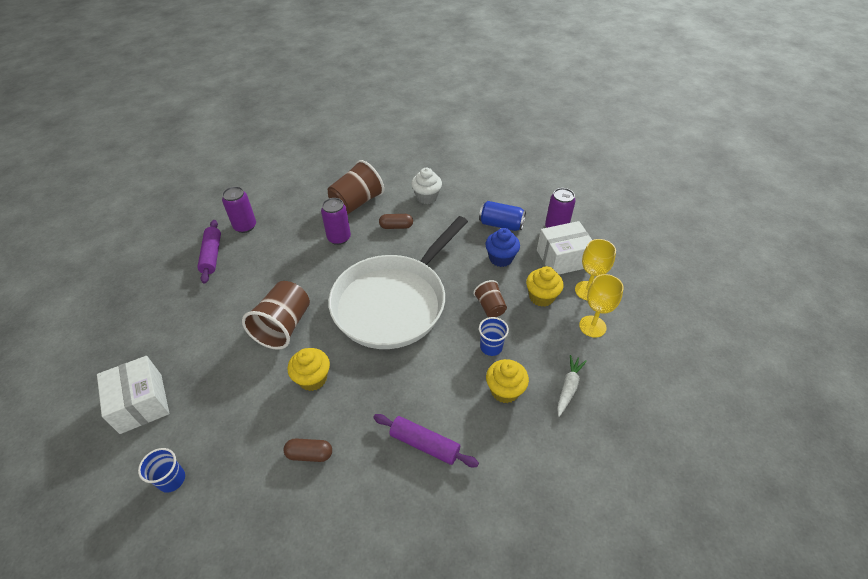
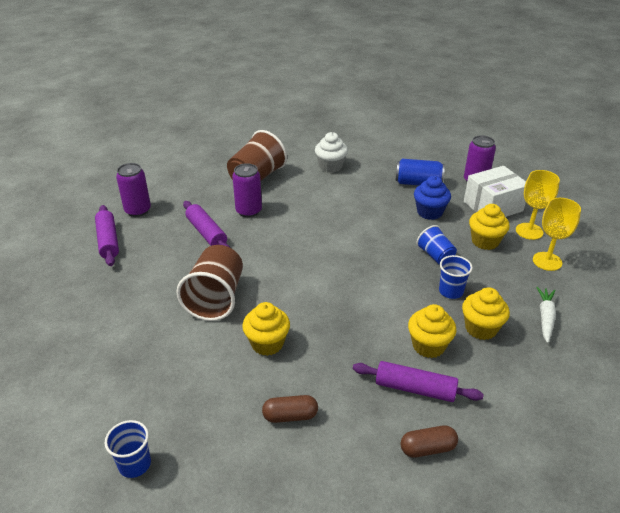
camera: 10 degrees left, 10 degrees down
(141, 403) = (71, 393): white box -> none
(296, 257) = (206, 233): none -> purple rolling pin
(393, 302) = (331, 263): white pan -> none
(396, 226) = (308, 195): brown capsule -> brown capsule (427, 448)
(451, 402) = (428, 346): none -> yellow cupcake
(490, 307) = (435, 256): brown cup -> blue cup

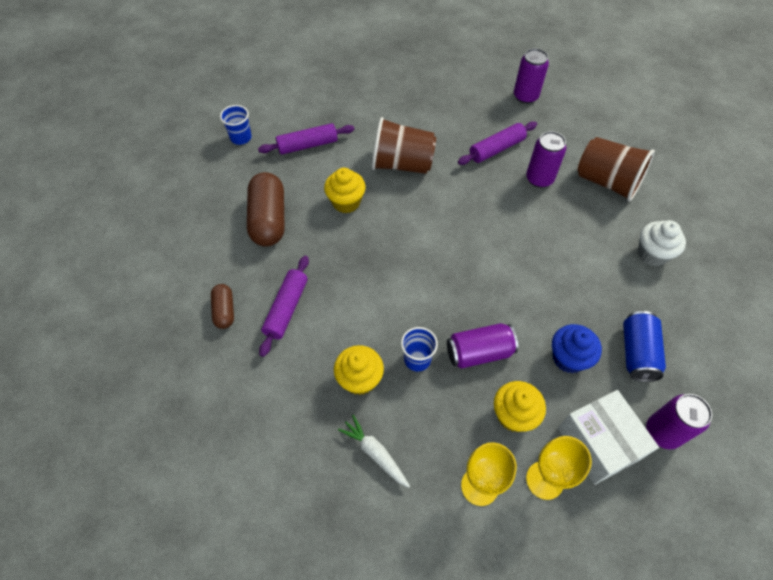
camera: 90 degrees right, 20 degrees up
(108, 241) = (476, 85): purple rolling pin -> purple rolling pin (308, 145)
(290, 416) = (269, 219): brown capsule -> brown capsule, size x1.88
(428, 346) = (337, 326): yellow cupcake -> none
(435, 256) = (479, 352): blue cup -> purple can
(545, 317) = (375, 453): white carrot -> white carrot turned 150 degrees counterclockwise

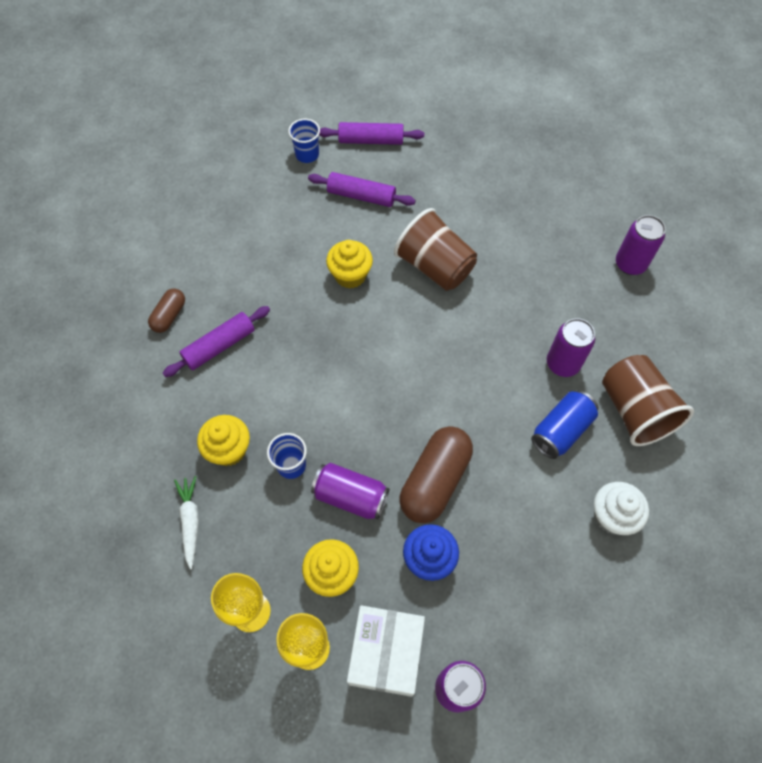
camera: 35 degrees right, 5 degrees up
(269, 219) = (269, 252): brown capsule -> brown capsule (435, 481)
(496, 149) = (545, 305): purple rolling pin -> purple rolling pin (371, 140)
(637, 353) = (501, 600): blue can -> blue can (561, 430)

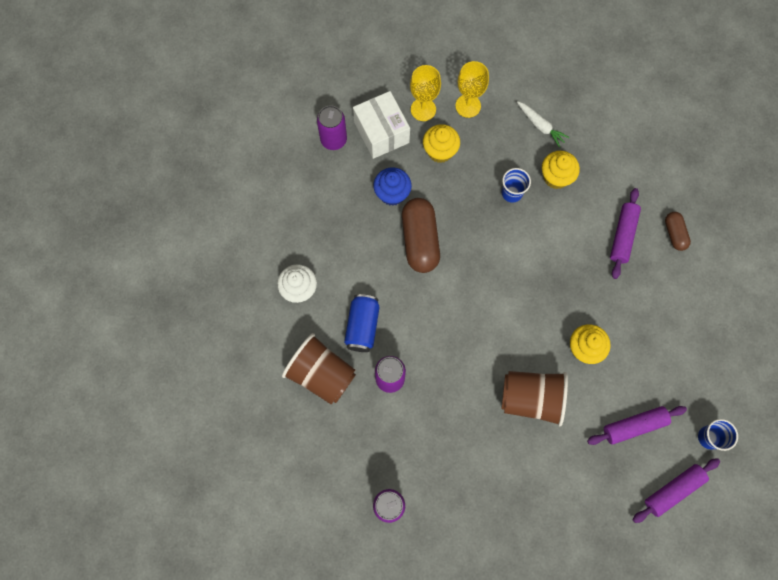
camera: 145 degrees right, 10 degrees up
(350, 496) = (462, 198): purple can -> none

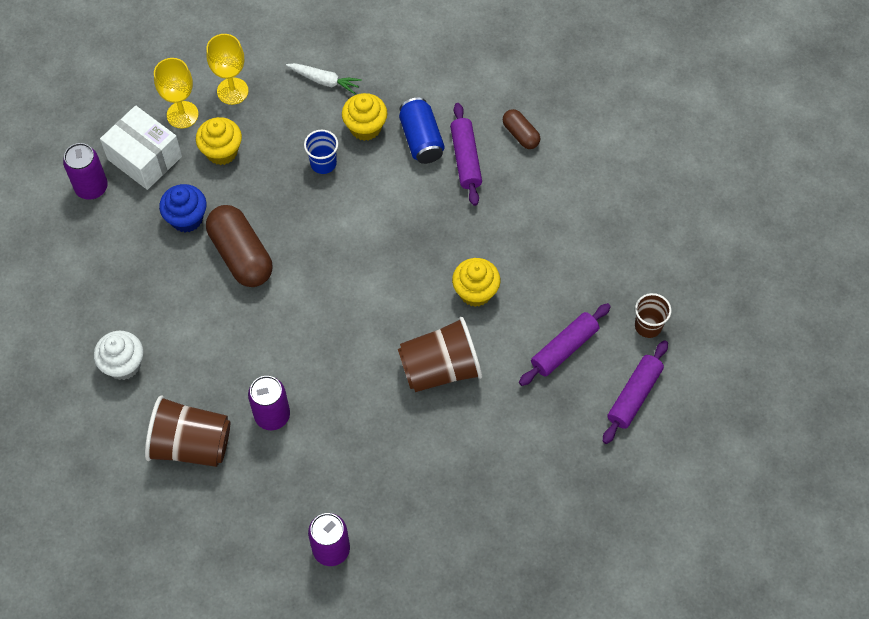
camera: 25 degrees left, 10 degrees down
(362, 326) = (215, 374): blue can -> blue can (421, 139)
(709, 437) = (648, 326): blue cup -> brown cup

